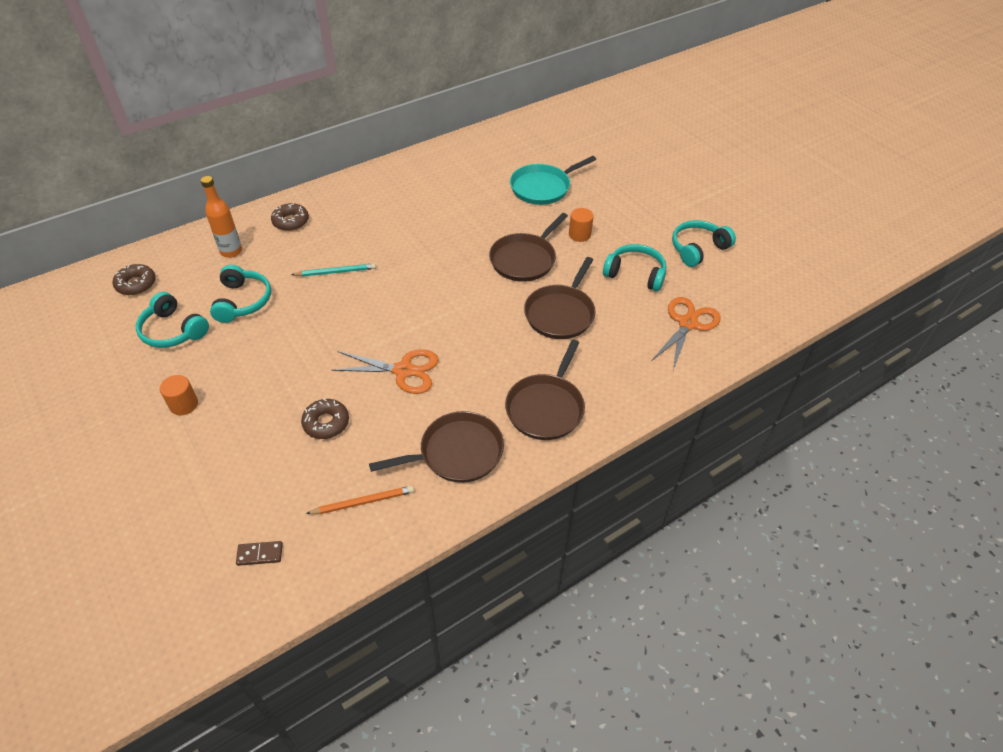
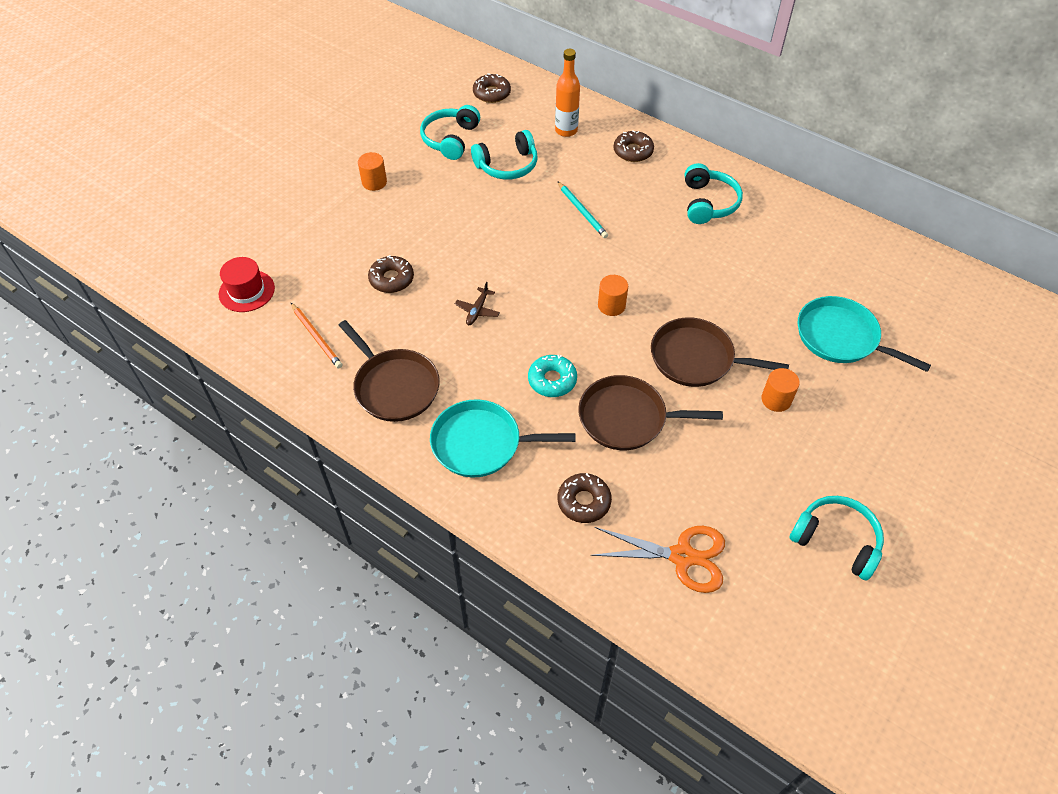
camera: 70 degrees right, 5 degrees up
(260, 554) = (247, 291): brown domino -> red hat
(403, 371) = (477, 310): orange scissors -> brown plane
(448, 287) = (611, 305): none -> orange cylinder
(504, 345) = (552, 380): none -> turquoise donut
(546, 407) = (481, 443): brown pan -> turquoise pan
(625, 361) = (584, 501): none -> brown donut
(635, 274) = (740, 477): turquoise headphones -> turquoise headphones (708, 203)

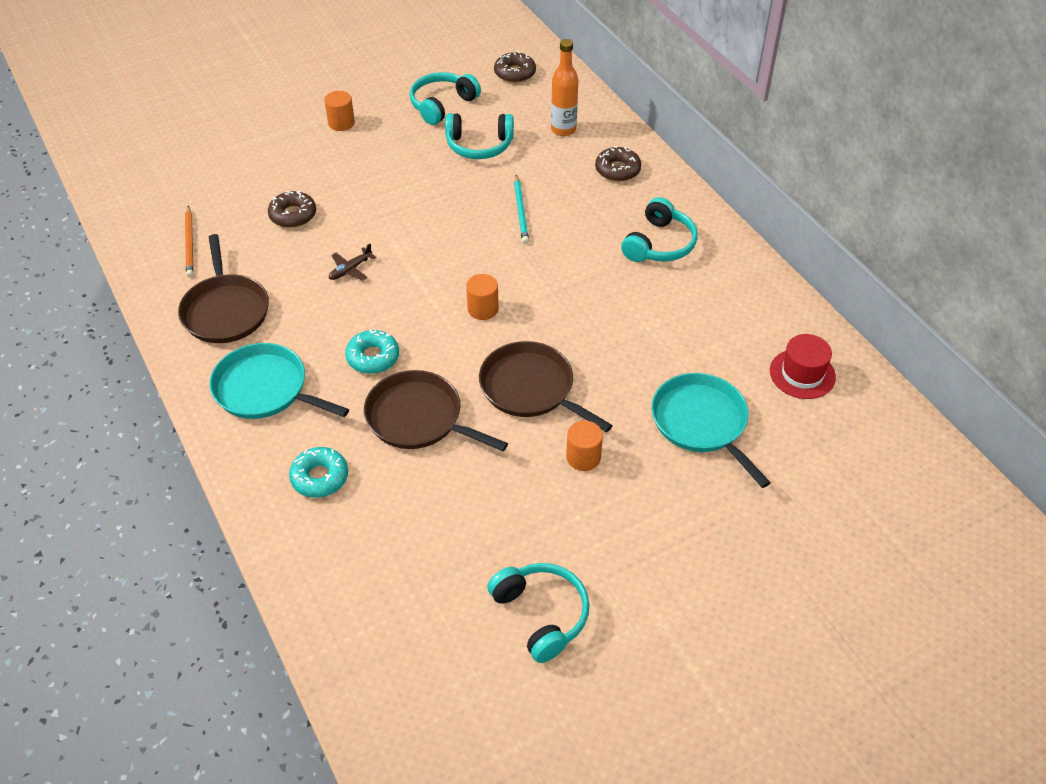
camera: 25 degrees right, 5 degrees down
(247, 291) = (160, 183): red hat -> red hat (802, 374)
(584, 501) = (319, 477): brown donut -> turquoise donut
(682, 556) = (375, 564): orange scissors -> none

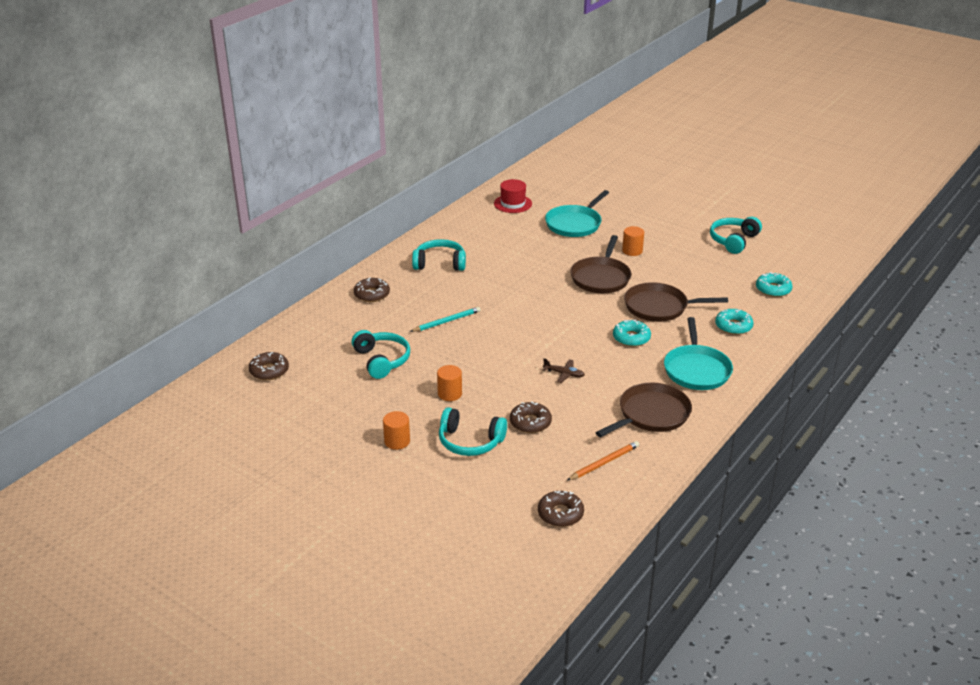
camera: 115 degrees left, 15 degrees down
(155, 190) = (560, 514): none -> brown donut
(370, 583) = (773, 289): none -> turquoise donut
(419, 418) = (659, 307): brown pan -> brown pan turned 90 degrees clockwise
(442, 104) = (337, 395): turquoise headphones -> turquoise headphones (470, 442)
(483, 309) = (553, 310): orange cylinder -> orange cylinder (449, 394)
(563, 129) = (337, 328): orange bottle -> none

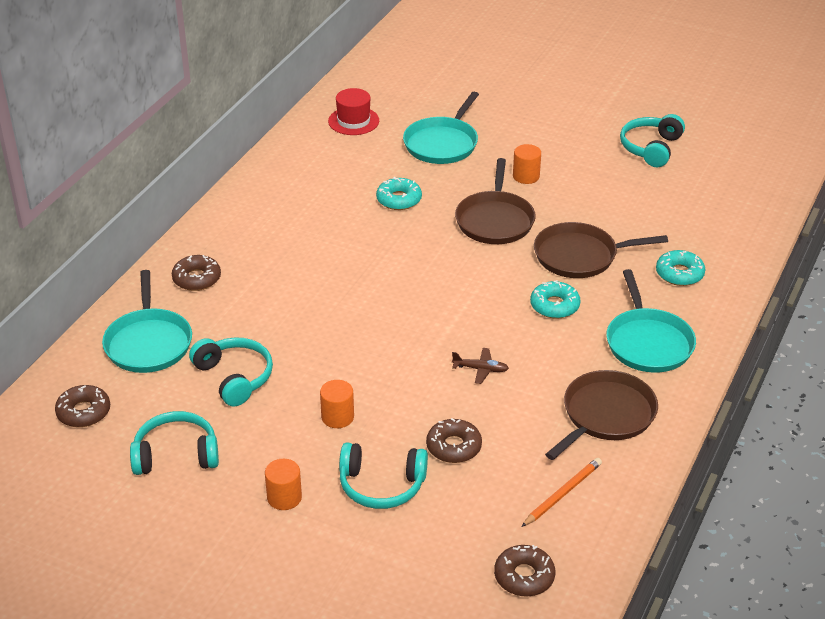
camera: 10 degrees left, 5 degrees up
(326, 332) = (148, 343): none -> turquoise pan
(440, 263) = (277, 221): turquoise headphones -> turquoise headphones (176, 454)
(446, 321) = (307, 308): turquoise pencil -> none
(773, 289) = (716, 214): turquoise donut -> turquoise donut (399, 199)

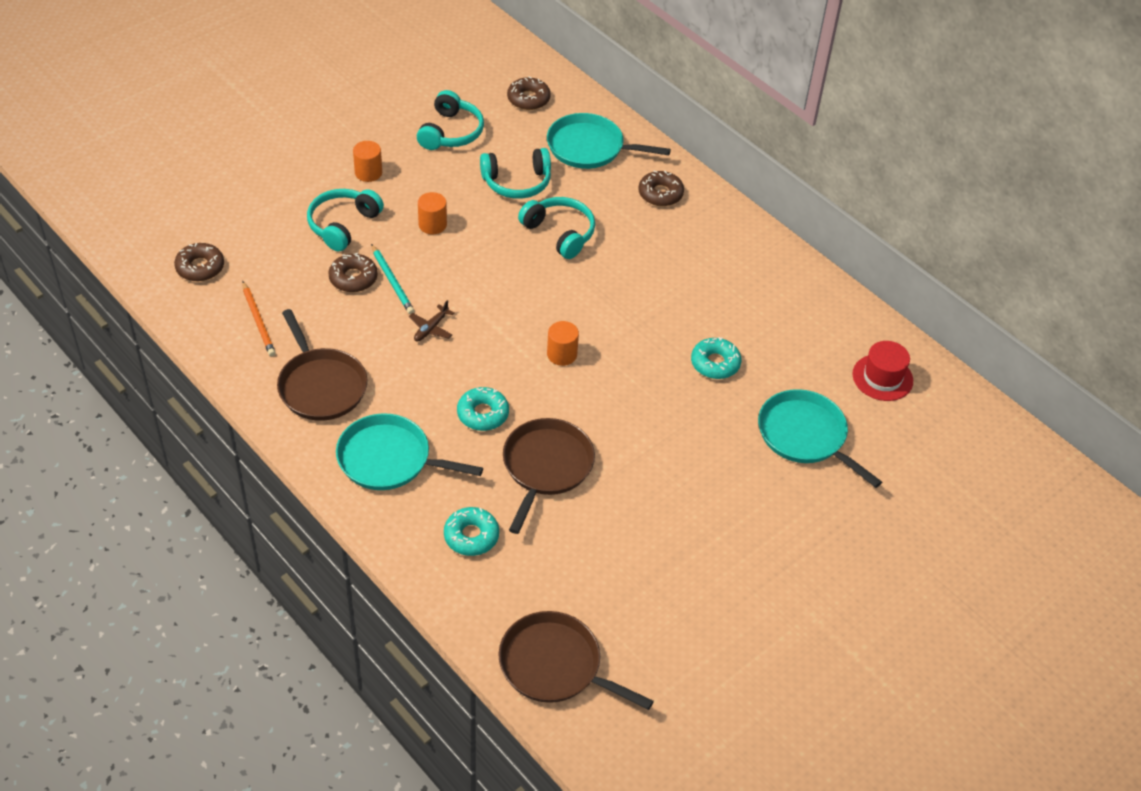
camera: 110 degrees right, 10 degrees up
(438, 417) = (392, 281): none -> turquoise pencil
(495, 220) = (641, 424): brown pan -> brown pan (555, 665)
(526, 176) = (708, 483): orange cylinder -> orange cylinder (562, 354)
(651, 148) = (711, 629): turquoise headphones -> turquoise headphones (560, 233)

